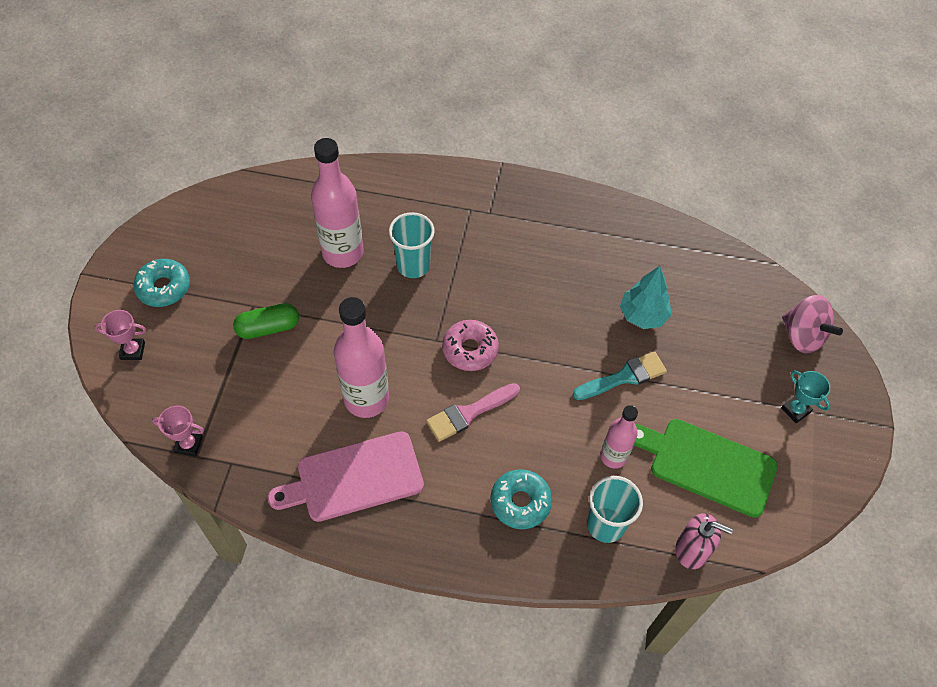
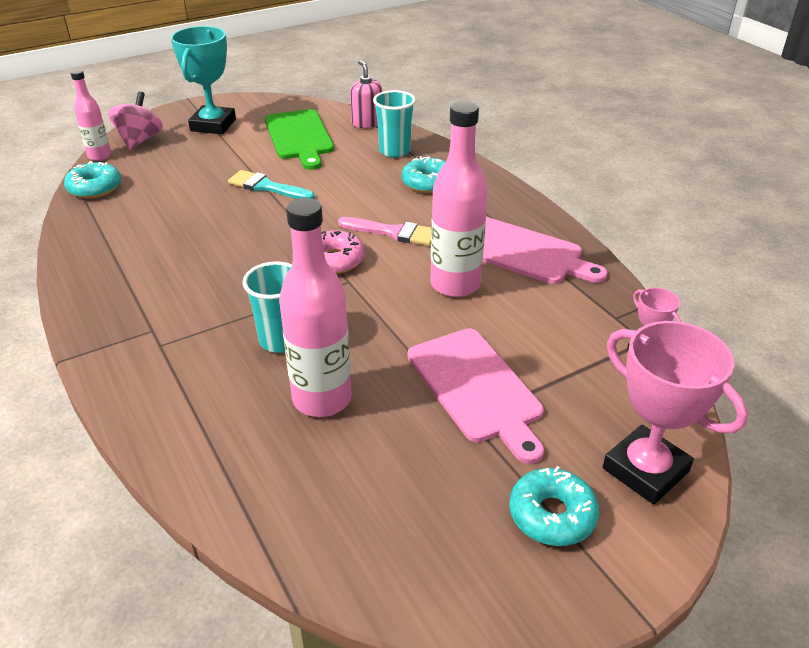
camera: 130 degrees left, 20 degrees down
(133, 351) = (645, 470): pink trophy -> pink trophy, size x2.00
(268, 328) = (476, 388): green capsule -> pink cutting board
(613, 456) = (341, 166): pink bottle -> pink bottle (99, 156)
(643, 315) = (194, 201): turquoise tree -> none
(725, 265) = (95, 188): none -> turquoise donut
(795, 410) = (213, 125): turquoise trophy -> turquoise trophy, size x2.00

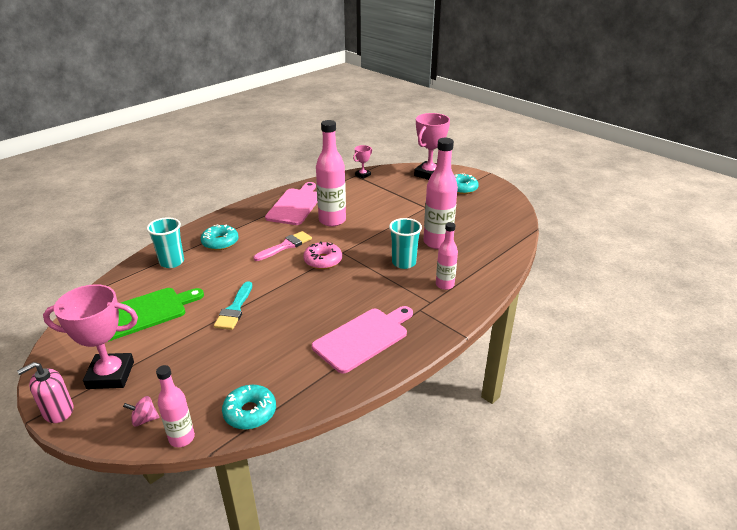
camera: 105 degrees left, 5 degrees down
(140, 140) = (144, 419): pink spinning top -> pink spinning top, size x0.55
(190, 373) = (445, 285): none -> pink bottle
(213, 125) = (110, 375): turquoise trophy -> pink trophy
(367, 123) = (117, 283): pink soap dispenser -> pink soap dispenser (58, 411)
(393, 232) = (286, 246): pink brush -> pink brush turned 45 degrees clockwise
(476, 388) = (407, 207): pink cutting board -> pink cutting board (363, 338)

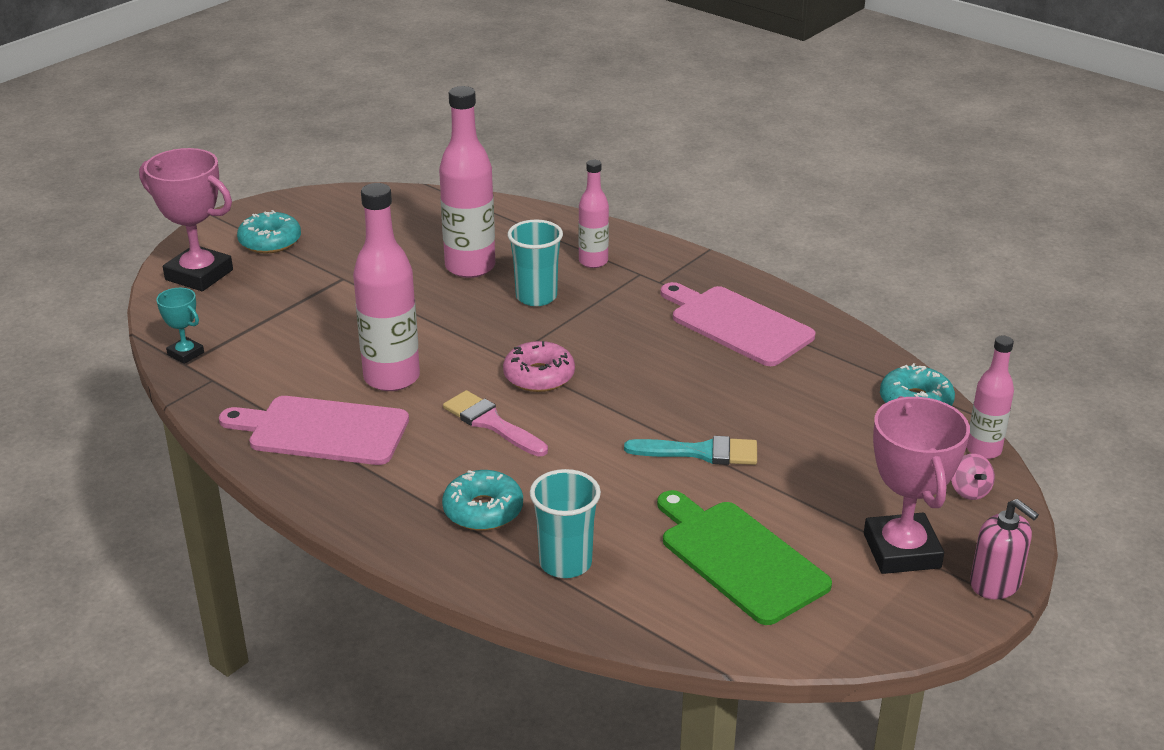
camera: 95 degrees left, 0 degrees up
(363, 175) = (185, 354): pink trophy -> turquoise trophy

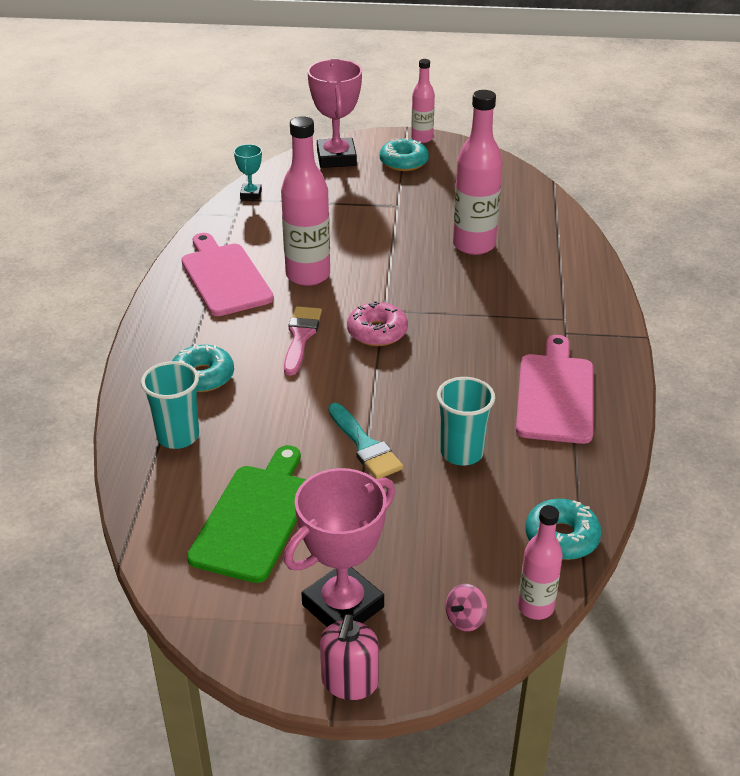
camera: 55 degrees right, 5 degrees up
(536, 297) = (472, 288): turquoise cup -> turquoise cup (461, 453)
(593, 262) = (551, 291): pink bottle -> pink bottle (422, 139)

